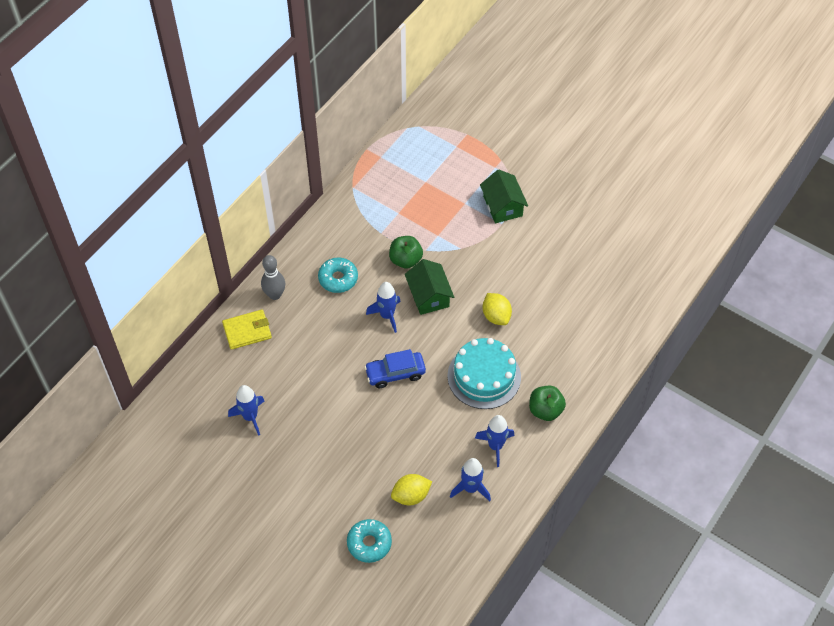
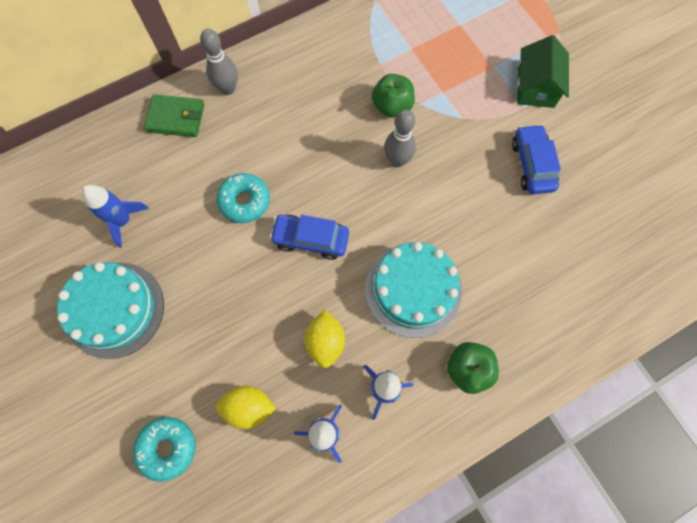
camera: 25 degrees right, 15 degrees up
(247, 331) = (176, 118): yellow wallet -> green wallet
(280, 476) = (115, 309): none -> turquoise cake
(338, 278) = (305, 98): turquoise donut -> turquoise donut (244, 201)
(387, 316) = (337, 164): blue rocket -> none
(429, 296) = (397, 160): green house -> grey bowling pin
(496, 316) = (464, 219): yellow lemon -> yellow lemon (325, 342)
(525, 261) = (532, 165): none -> blue car

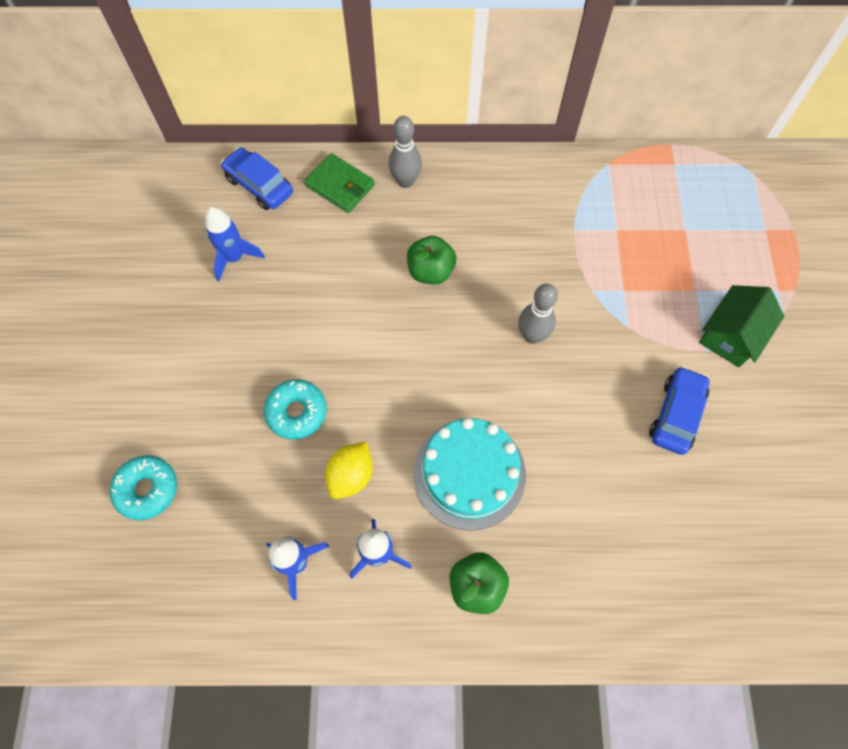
camera: 30 degrees right, 5 degrees down
(115, 309) = (178, 335): turquoise cake -> none
(244, 201) = (356, 297): turquoise donut -> turquoise donut (297, 412)
(249, 407) = (241, 496): yellow lemon -> none
(310, 239) = (397, 368): blue car -> blue car (259, 185)
(392, 106) = (560, 279): green apple -> green apple (430, 271)

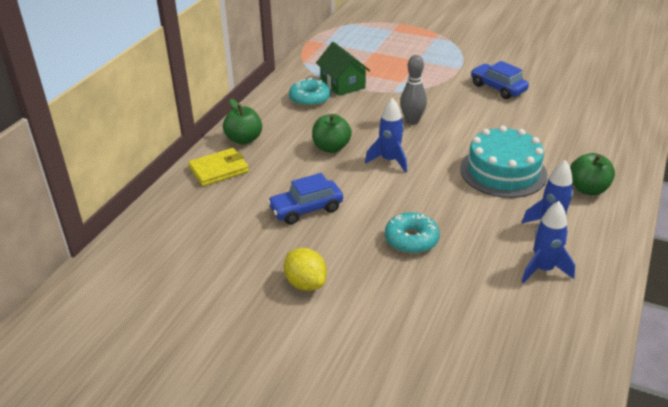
camera: 65 degrees left, 30 degrees down
(147, 489) = (440, 347): turquoise donut -> turquoise donut (309, 99)
(234, 258) = (240, 241): blue rocket -> blue rocket (389, 161)
(259, 185) = (178, 211): blue car -> blue car (306, 209)
(340, 185) = (219, 170): green wallet -> yellow wallet
(351, 475) = (480, 224): yellow lemon -> yellow lemon (305, 283)
(405, 181) = (244, 139): grey bowling pin -> green apple
(731, 335) = (455, 58): green house -> green house (343, 84)

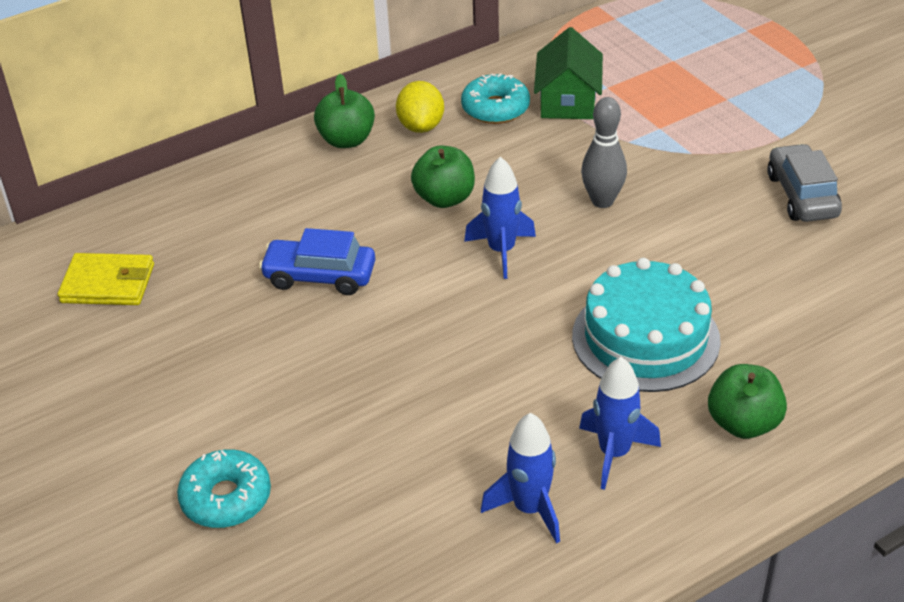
camera: 35 degrees right, 5 degrees up
(219, 170) = (273, 173): yellow wallet -> yellow wallet (108, 283)
(305, 283) = (218, 377): yellow lemon -> yellow lemon (421, 126)
(411, 240) = (404, 381): turquoise donut -> turquoise donut (226, 498)
(497, 88) = (801, 195): blue car -> grey car

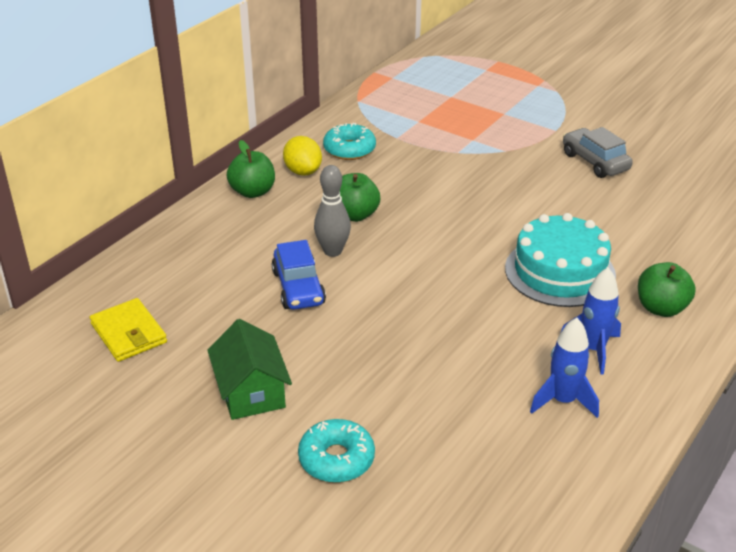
camera: 25 degrees left, 5 degrees down
(108, 283) = (128, 333): yellow wallet -> yellow wallet turned 75 degrees clockwise
(320, 276) = (298, 288): blue car -> blue car turned 90 degrees counterclockwise
(501, 251) = (421, 240): blue rocket -> none
(568, 100) = (397, 134): green house -> green house (251, 391)
(602, 201) = (468, 193): grey bowling pin -> grey bowling pin (333, 251)

